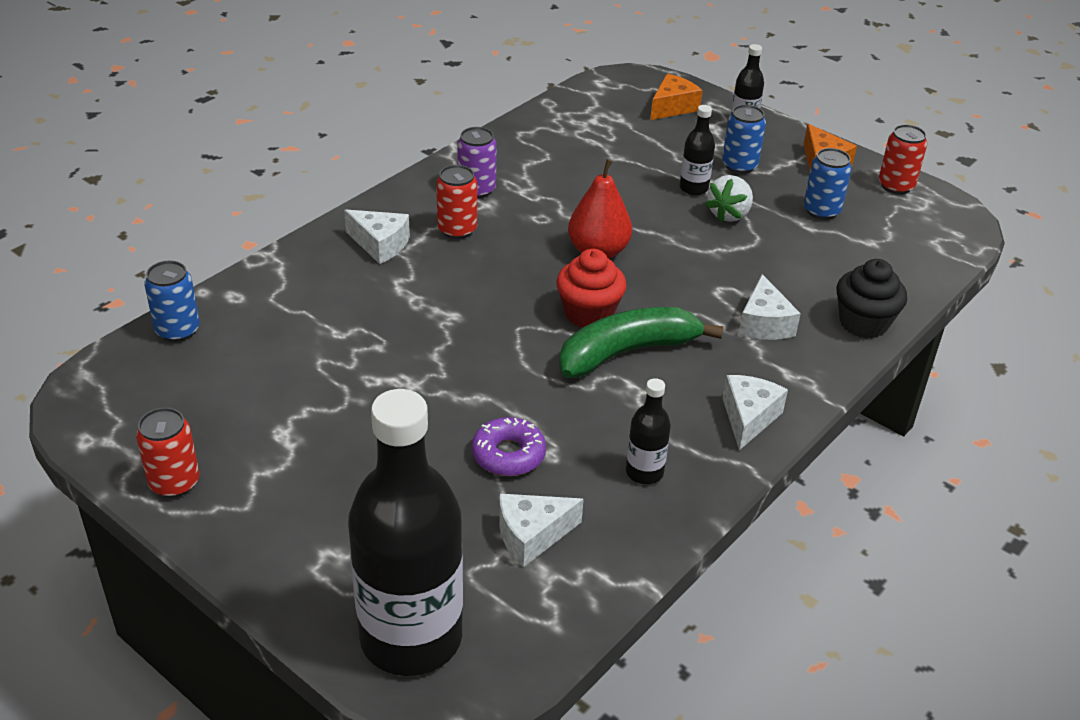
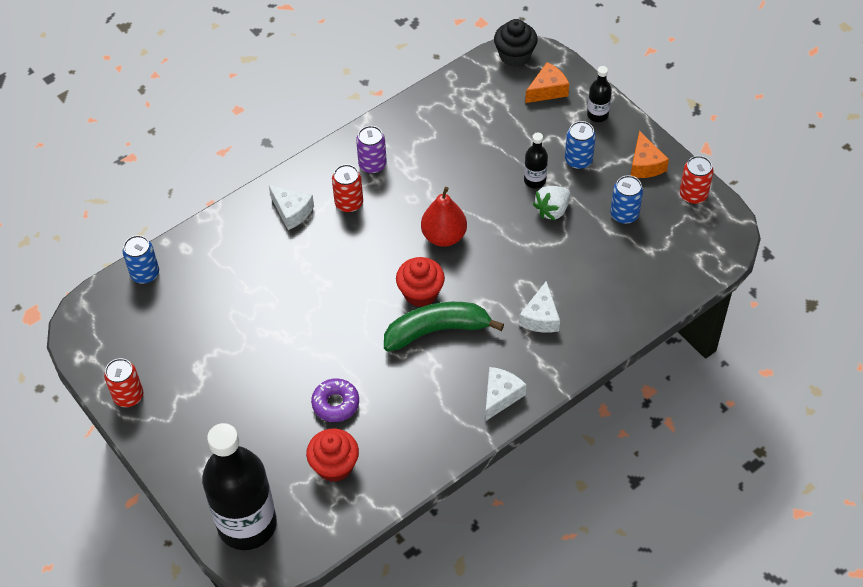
camera: 15 degrees right, 15 degrees up
(532, 535) = (334, 466): white cheese -> red cupcake
(644, 472) = (418, 429): black bottle -> none
(863, 323) = (612, 326): black cupcake -> black cupcake (515, 56)

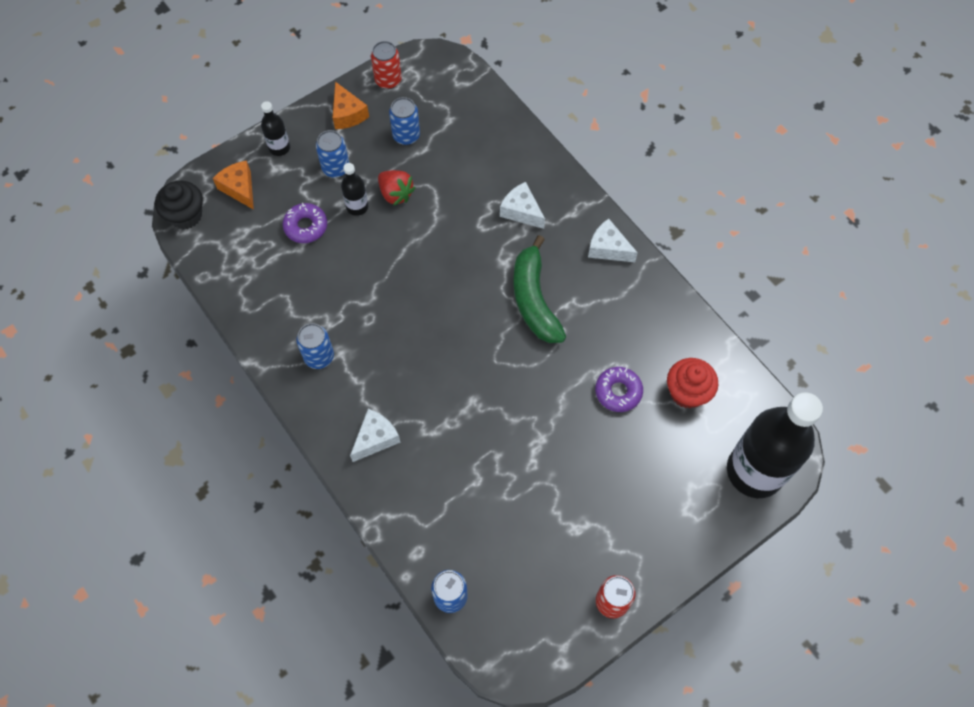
camera: 90 degrees left, 10 degrees up
(349, 203) = (369, 380): red can -> none
(372, 165) = (319, 356): purple can -> blue can
(420, 293) = (489, 313): red cupcake -> none
(444, 236) = (420, 290): red pear -> none
(509, 143) = (306, 226): none -> purple donut
(540, 317) = (521, 211): white cheese -> white cheese turned 150 degrees counterclockwise
(552, 210) = (396, 194): white strawberry -> red strawberry
(645, 164) = (347, 114): orange cheese -> orange cheese turned 75 degrees clockwise

